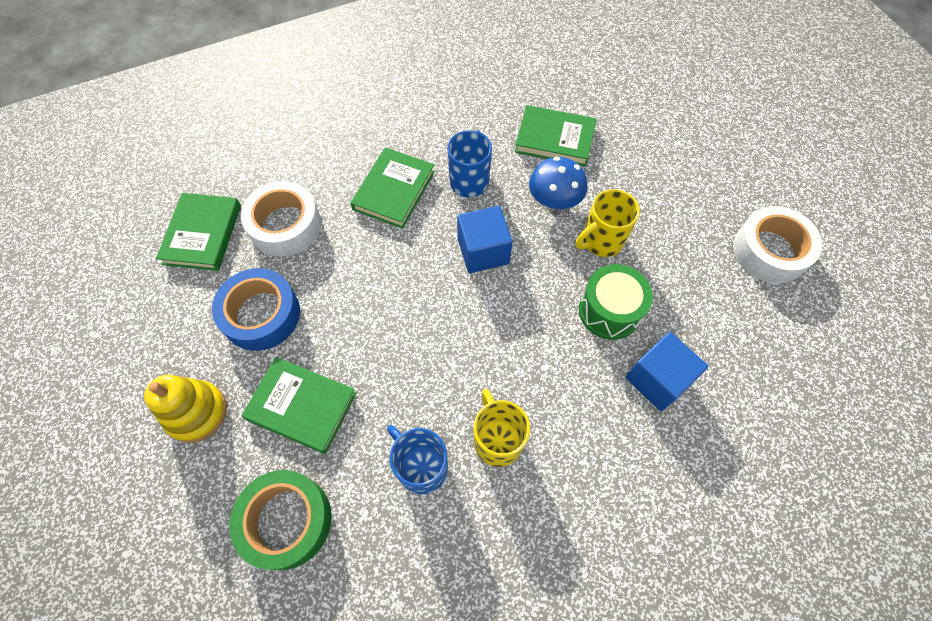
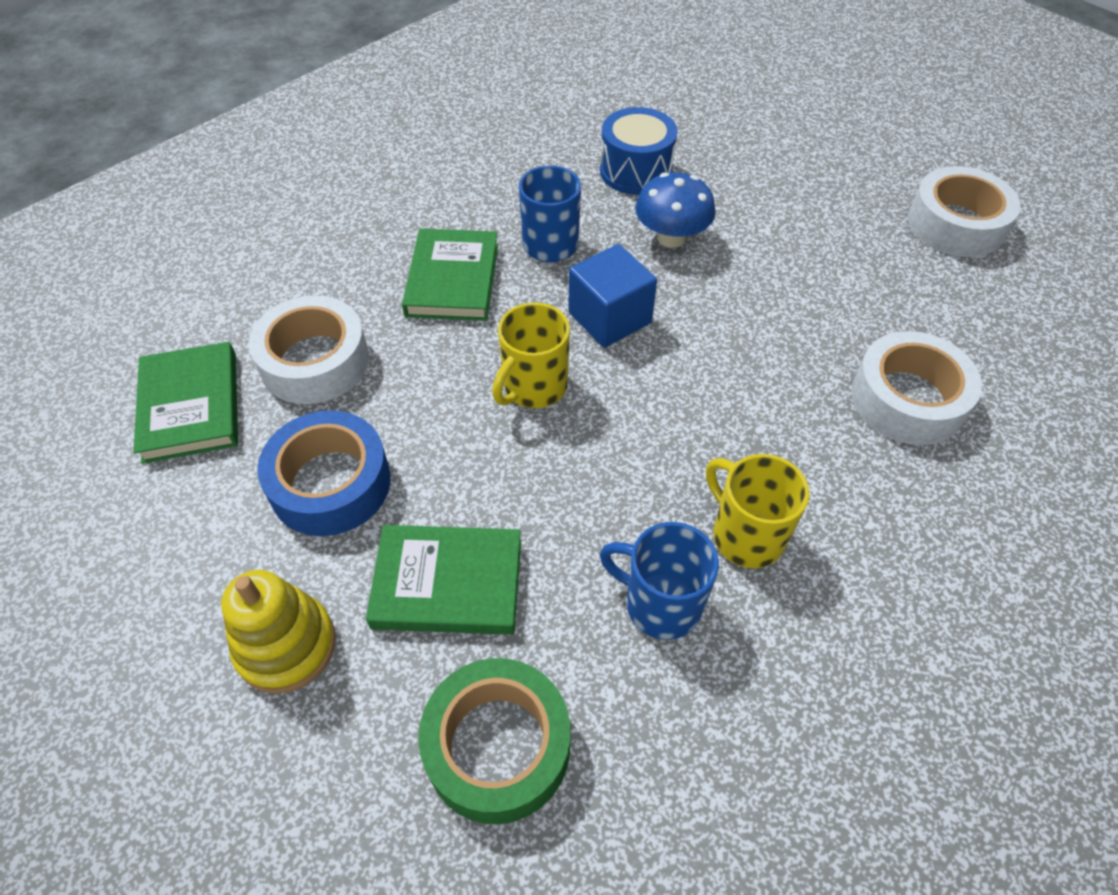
camera: 20 degrees left, 10 degrees down
(554, 139) = (636, 171): green book -> blue drum
(601, 241) = (753, 266): yellow mug -> yellow mug (533, 387)
(609, 311) = (806, 340): green drum -> none
(657, 379) = (907, 399): blue cube -> white tape

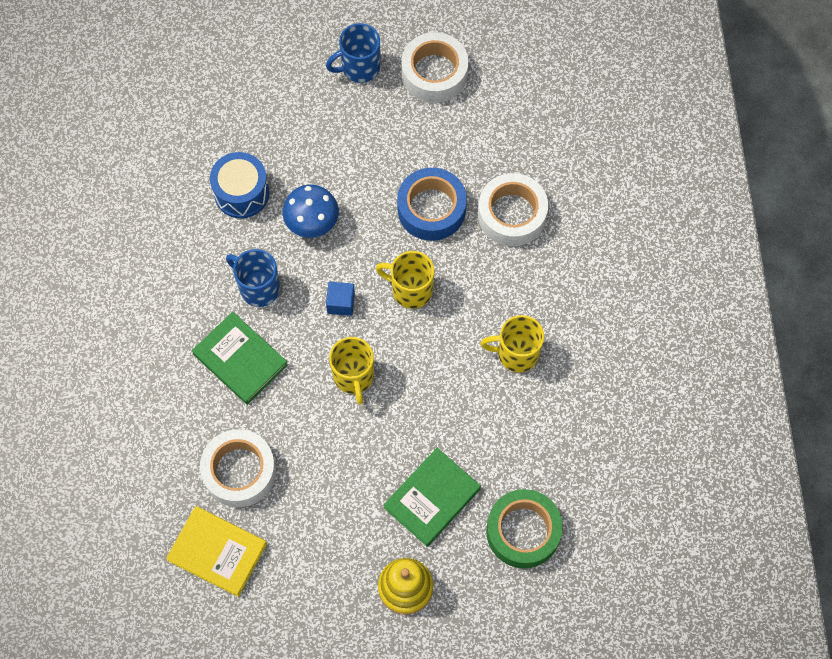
camera: 50 degrees left, 15 degrees up
(191, 406) = (217, 552): green book -> yellow book
(330, 483) = (330, 514): blue tape -> blue tape (431, 209)
(609, 318) = (341, 303): blue cube -> blue cube, size x0.61
(660, 604) = (517, 417): blue mug -> blue mug (359, 67)
(698, 367) = (410, 290): none -> yellow mug

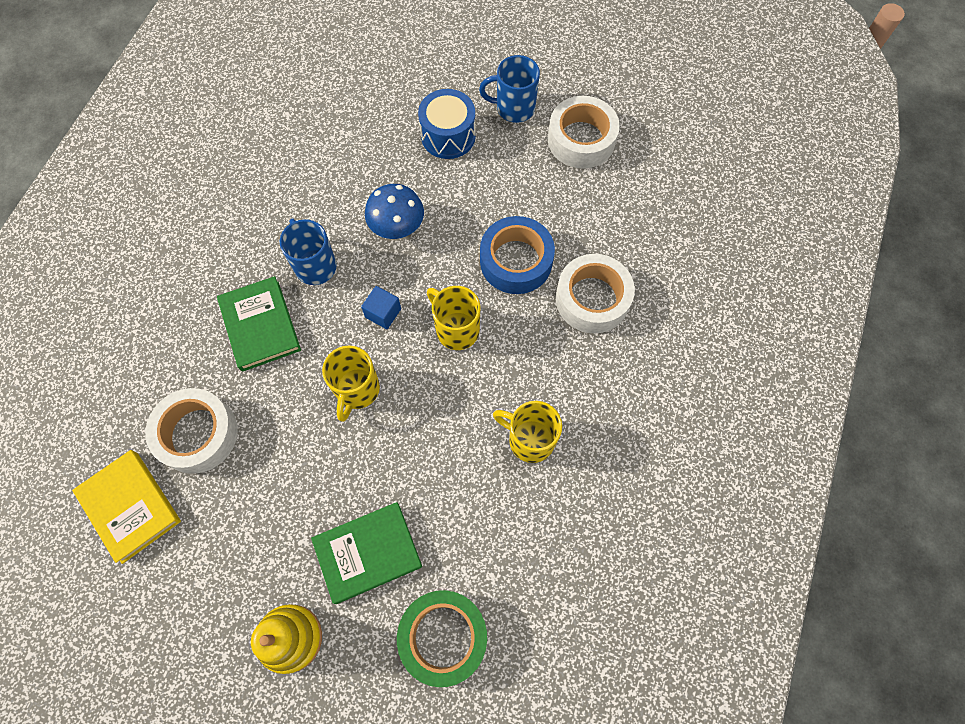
camera: 25 degrees right, 0 degrees up
(241, 193) = (348, 174): blue drum -> blue drum (448, 136)

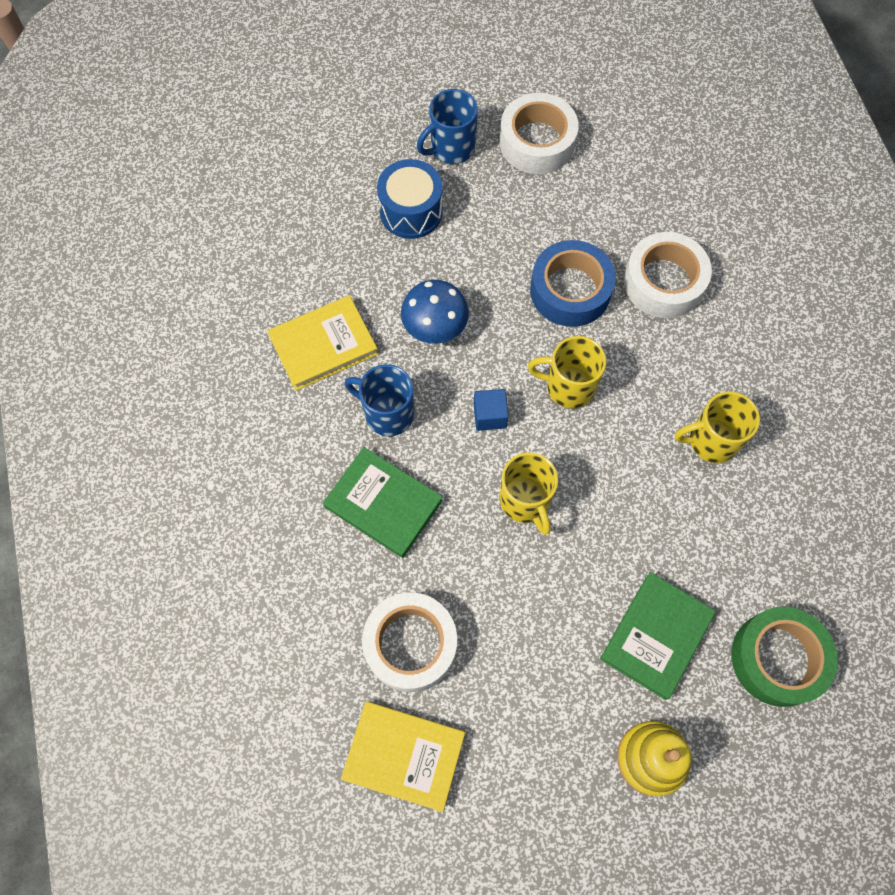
camera: 35 degrees left, 0 degrees up
(312, 192) = (323, 345): none -> yellow book

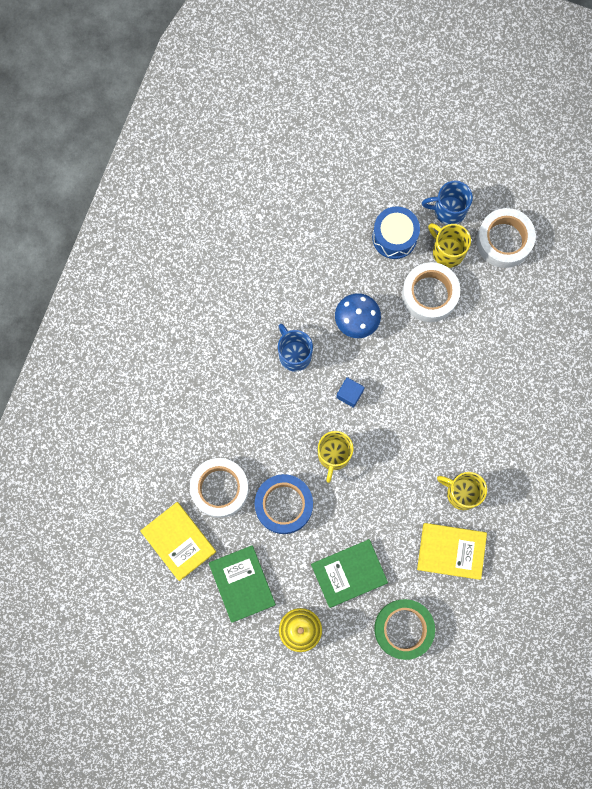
camera: 35 degrees right, 10 degrees up
(323, 345) = (286, 289): yellow book -> yellow book (451, 551)
(383, 504) = (257, 404): green book -> green book (242, 584)
(568, 386) = (406, 407): yellow mug -> yellow mug (447, 251)
(570, 290) = (451, 350): blue tape -> blue tape (284, 505)
(663, 282) = (509, 382): white tape -> white tape (429, 294)

